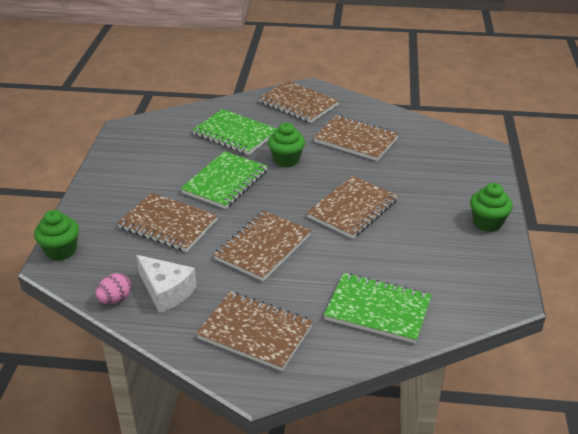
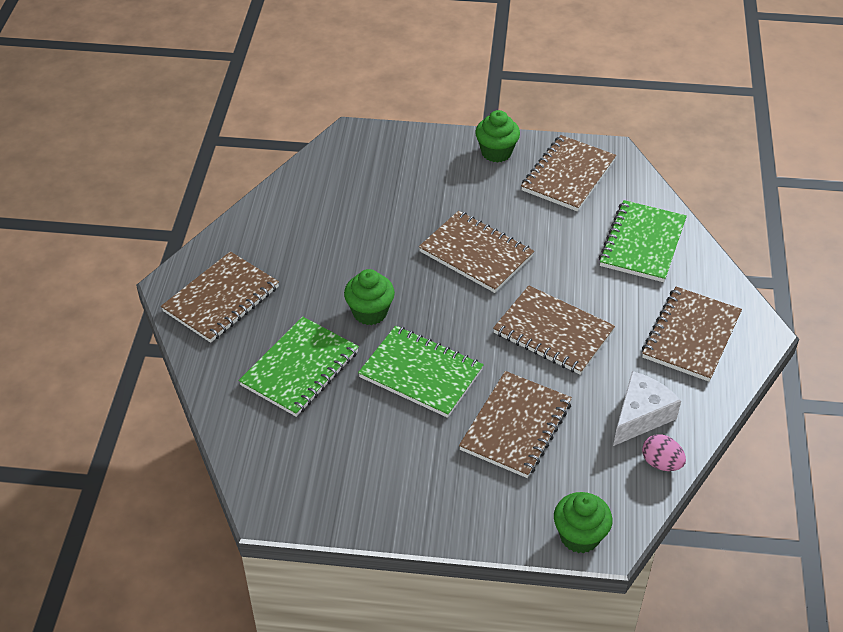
camera: 90 degrees left, 10 degrees up
(356, 140) = (325, 244): brown notebook -> brown notebook (568, 175)

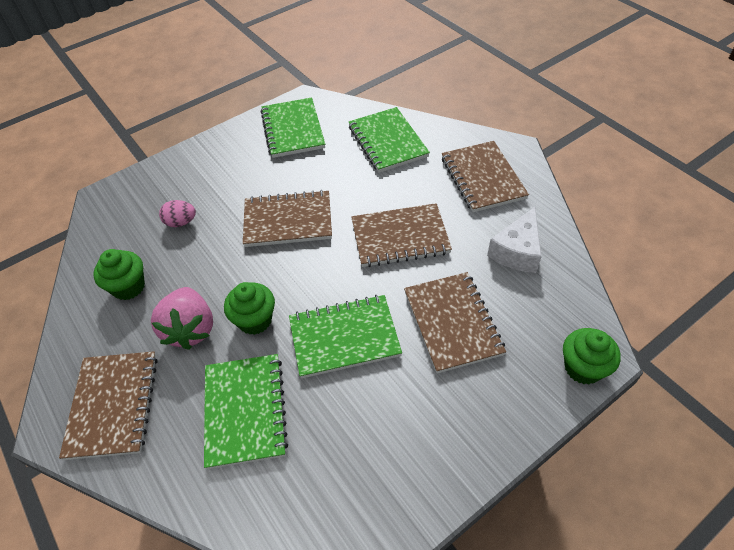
camera: 40 degrees left, 5 degrees up
(319, 285) = (190, 329): none -> pink strawberry
(496, 152) = (227, 144): green cupcake -> green cupcake (128, 287)
(568, 175) = (292, 129): brown notebook -> green notebook
(641, 416) = (517, 251): white cheese -> white cheese turned 150 degrees counterclockwise
(661, 463) = (565, 273): pink egg -> pink egg (181, 222)

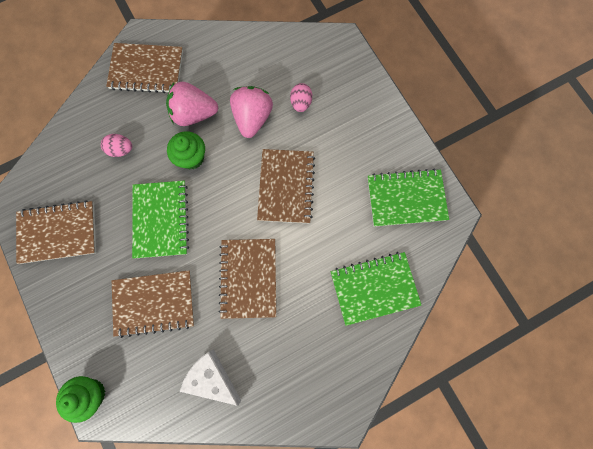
camera: 95 degrees right, 25 degrees up
(128, 287) = (242, 70): green cupcake -> none
(199, 265) = (252, 118): none -> pink strawberry
(245, 411) = (121, 150): green notebook -> pink egg
(482, 178) = (306, 371): brown notebook -> brown notebook (58, 232)

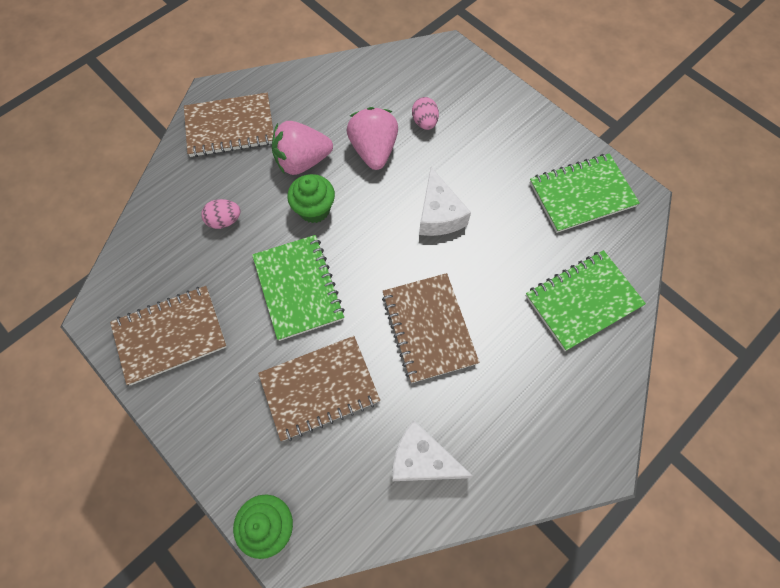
camera: 15 degrees left, 10 degrees down
(286, 187) = (439, 215): brown notebook -> white cheese

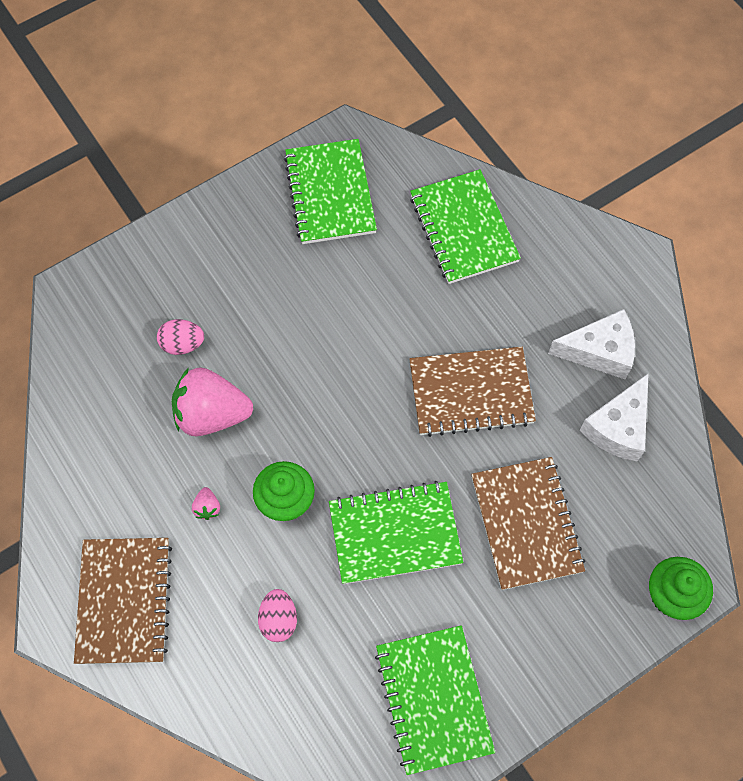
camera: 80 degrees left, 0 degrees up
(170, 335) = (433, 700): brown notebook -> green notebook
(302, 161) = (207, 507): pink strawberry -> pink strawberry, size x0.41
(439, 215) = (325, 354): white cheese -> white cheese (599, 351)

